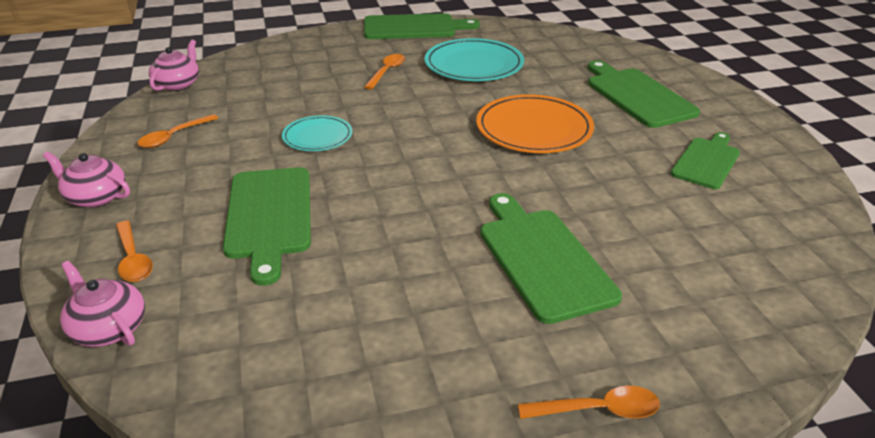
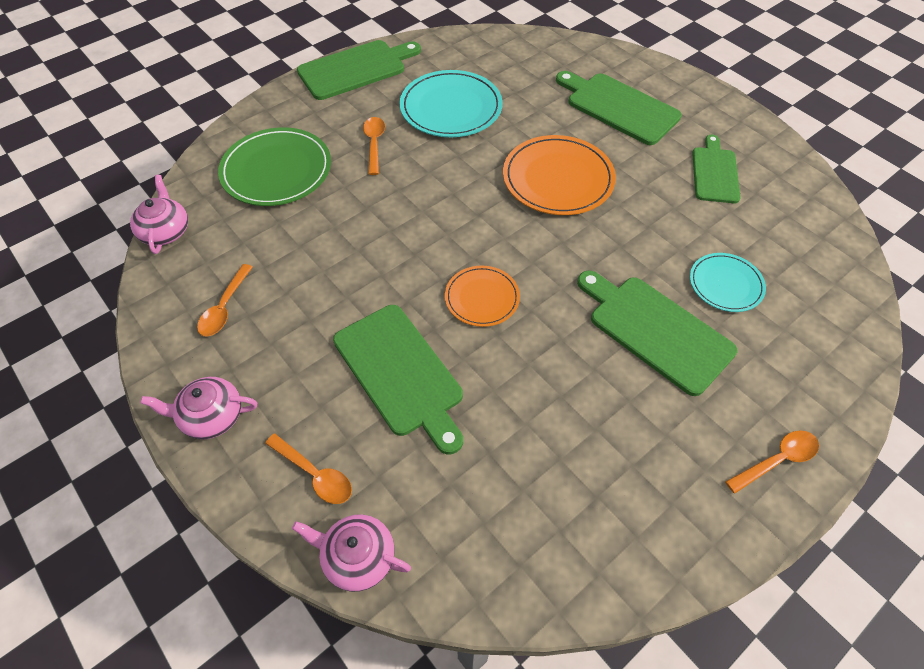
camera: 25 degrees left, 20 degrees up
(294, 70) = (276, 170): none -> green plate
(317, 136) = (370, 256): turquoise plate -> turquoise plate (725, 284)
(389, 188) = (482, 298): none -> orange plate

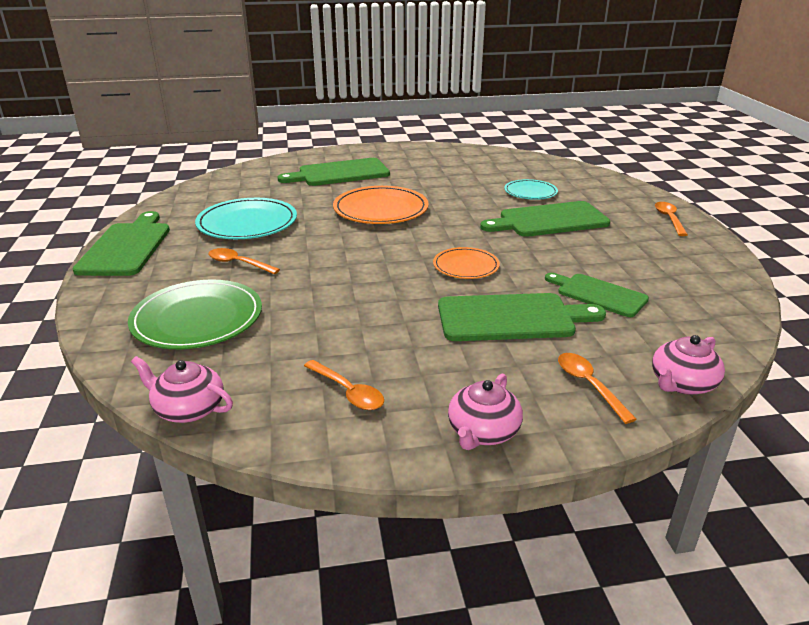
camera: 60 degrees left, 25 degrees down
(315, 474) = (589, 385): orange spoon -> orange spoon turned 90 degrees counterclockwise
(715, 172) = (437, 168): green cutting board -> green cutting board (598, 294)

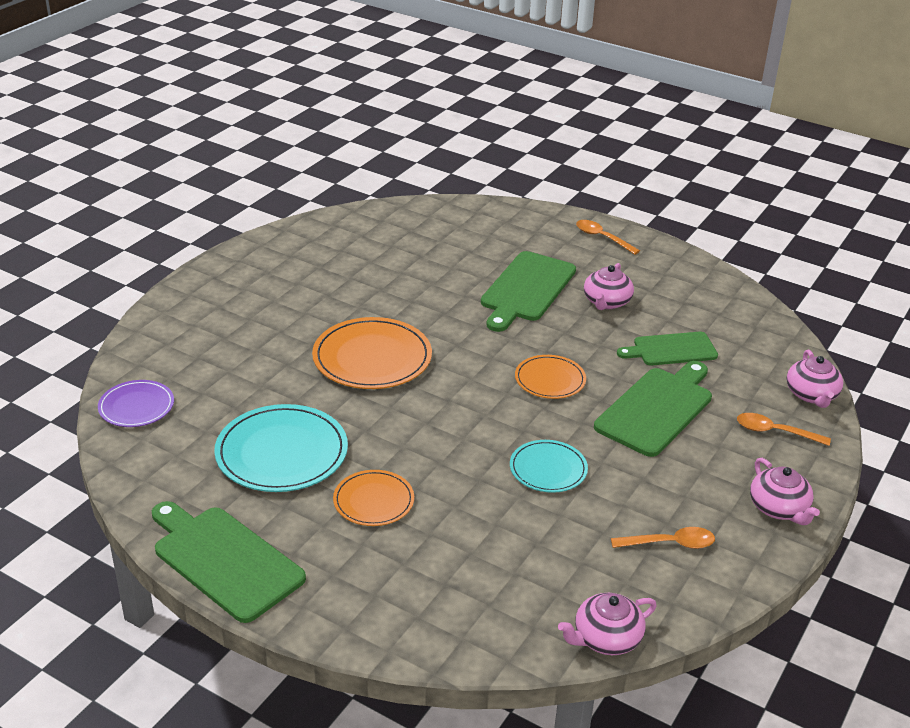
camera: 50 degrees left, 5 degrees up
(197, 318) = (457, 573): green plate -> none
(233, 179) = (136, 406): none -> purple plate
(238, 263) = (373, 501): orange spoon -> orange plate
(339, 173) = (239, 332): green cutting board -> none
(530, 192) = (458, 261): turquoise plate -> turquoise plate (548, 469)
(598, 249) = (606, 302): none -> pink teapot

